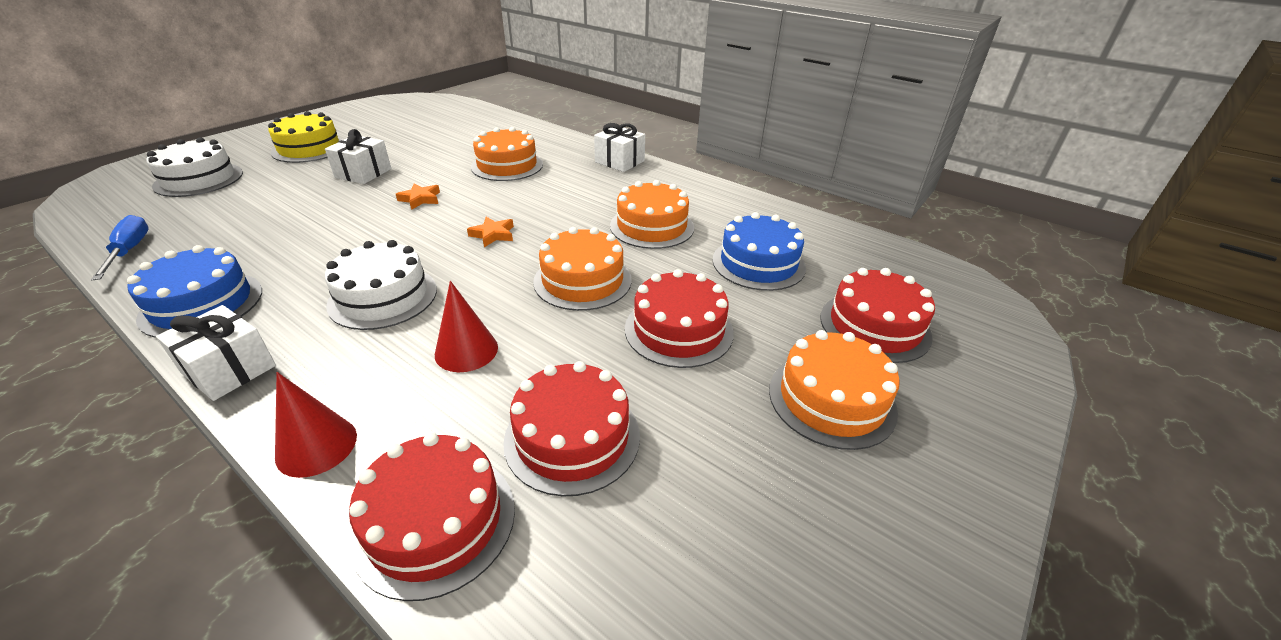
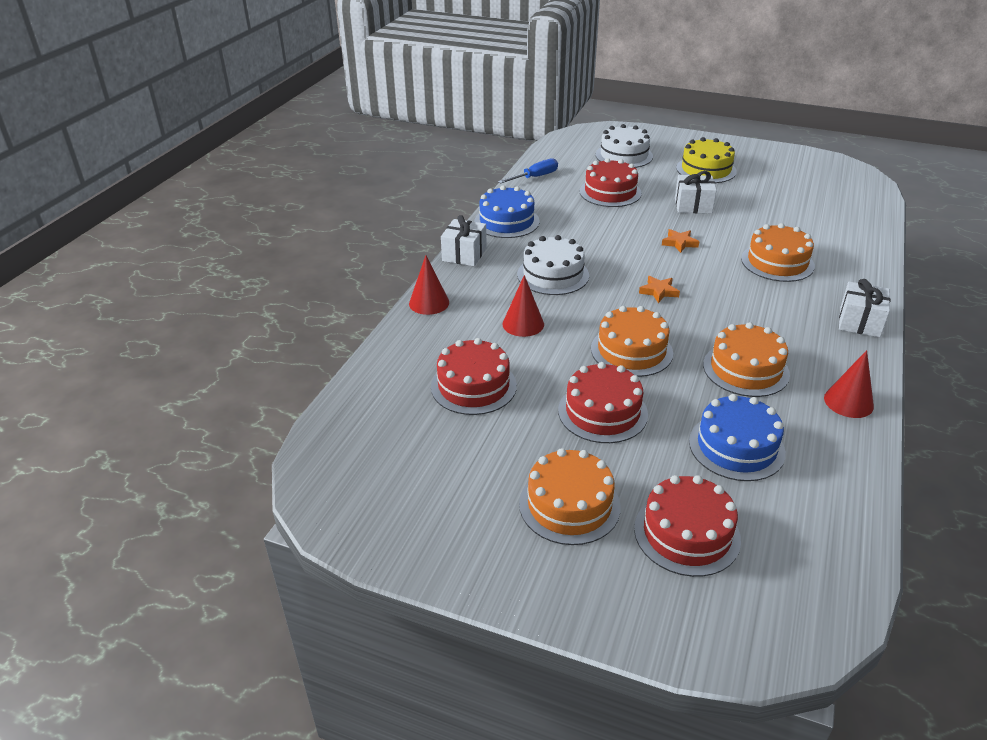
camera: 75 degrees right, 0 degrees up
(435, 521) = (401, 356): red cake -> red cake (610, 192)
(717, 197) = (848, 402): none -> red cone

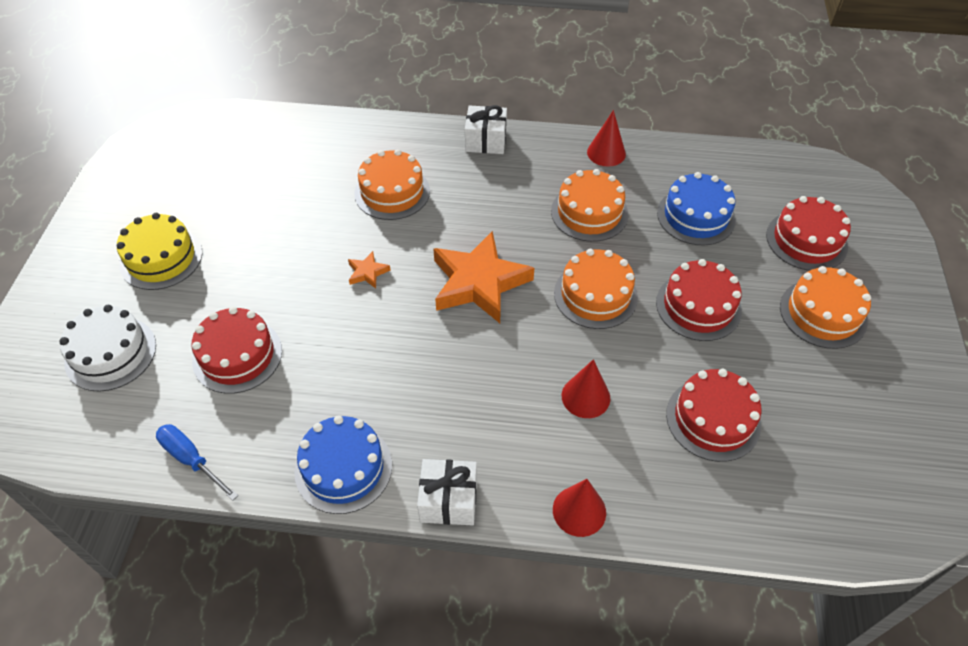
camera: 105 degrees left, 15 degrees up
(553, 275) = (472, 386): white cake -> none
(659, 291) = (479, 283): orange star -> orange star, size x2.37
(693, 205) = (268, 265): white gift -> none

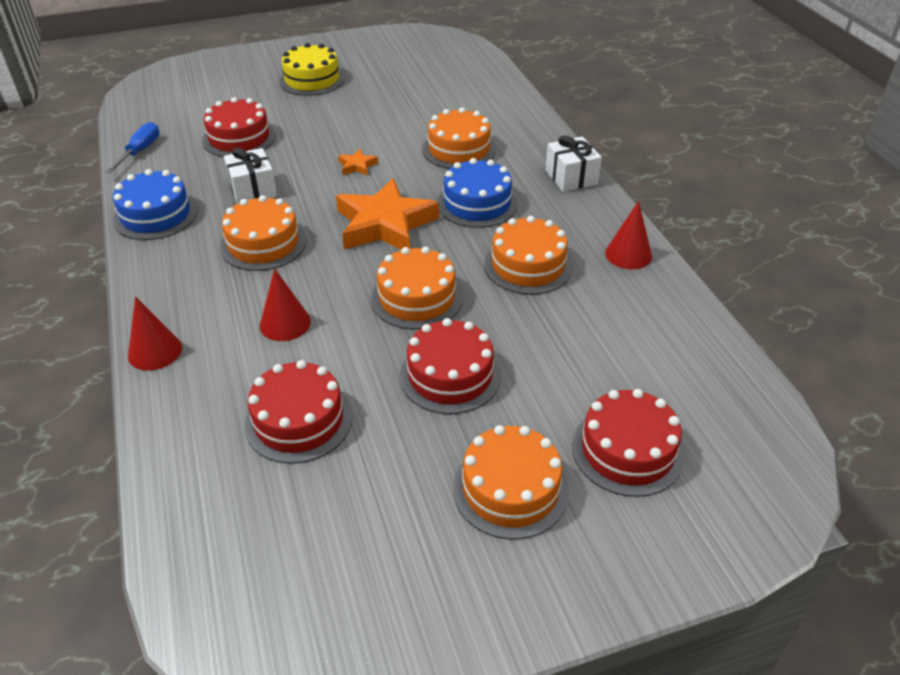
camera: 65 degrees right, 10 degrees down
(111, 353) = (216, 92): white cake -> none
(448, 500) = (142, 274): white gift -> white gift (253, 189)
(454, 383) = (263, 243): none -> orange cake
(696, 216) = (588, 343): blue cake -> blue cake (477, 203)

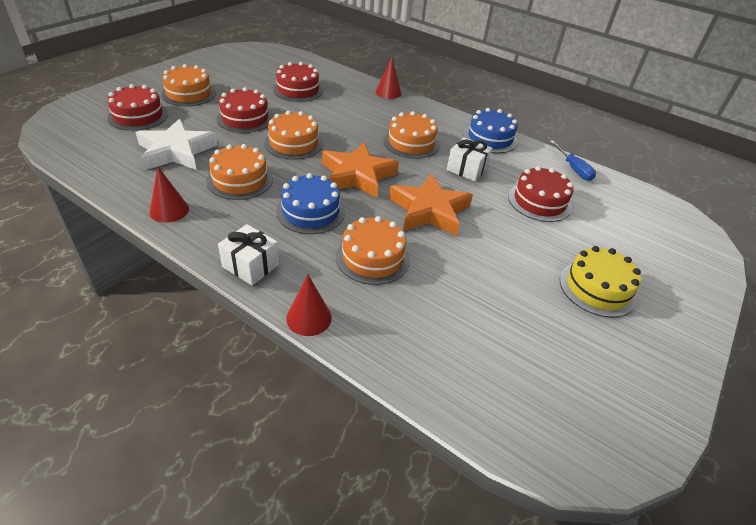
camera: 140 degrees right, 0 degrees up
(285, 323) = (348, 115): red cone -> red cone (309, 318)
(357, 166) = (429, 210): orange star -> orange star, size x2.37
(589, 341) = (176, 151): none -> white star

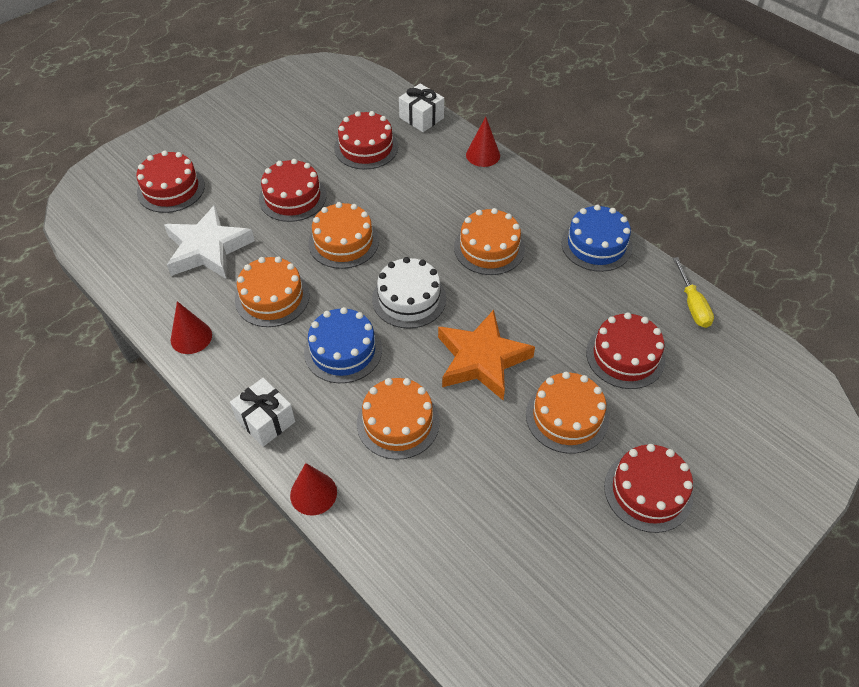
camera: 15 degrees right, 10 degrees up
(189, 94) = (232, 152): orange cake -> orange cake (567, 417)
(357, 175) = (409, 298): orange star -> white cake
(466, 169) = (548, 297): white gift -> white gift (421, 118)
(573, 169) = (692, 304): blue screwdriver -> yellow screwdriver
(597, 288) = (648, 491): yellow cake -> red cake

